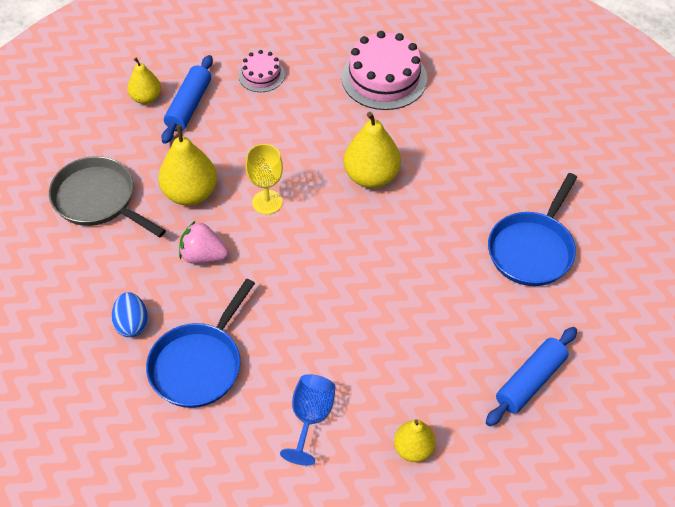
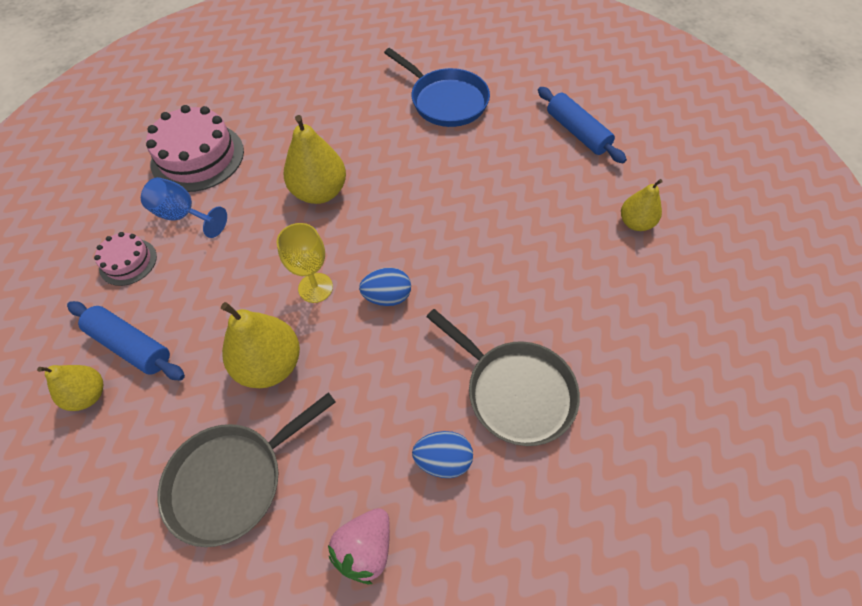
camera: 75 degrees left, 5 degrees up
(198, 364) = (515, 391): blue pan -> grey pan
(203, 256) = (367, 364): pink strawberry -> pink strawberry (365, 548)
(270, 254) = (387, 297): none -> blue egg
(310, 418) = (595, 296): blue goblet -> blue goblet (183, 215)

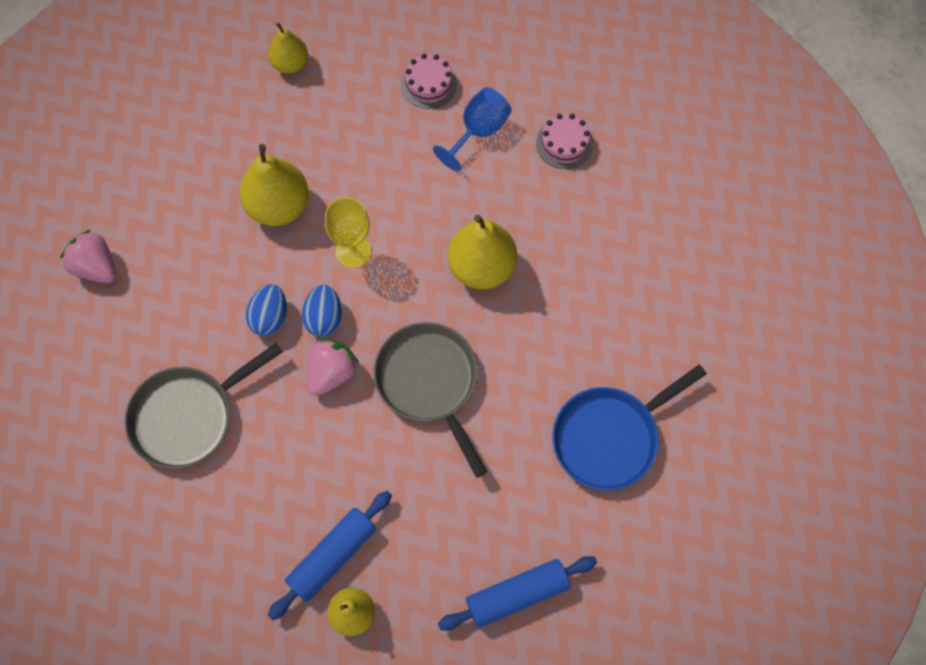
camera: 100 degrees right, 10 degrees up
(131, 346) = (330, 92): blue rolling pin -> blue rolling pin (332, 556)
(197, 157) = (564, 143): pink cake -> pink cake, size x0.54
(233, 480) = (181, 173): grey pan -> grey pan (429, 382)
(439, 279) = (332, 373): none -> pink strawberry
(443, 460) = (145, 339): blue egg -> blue egg (270, 317)

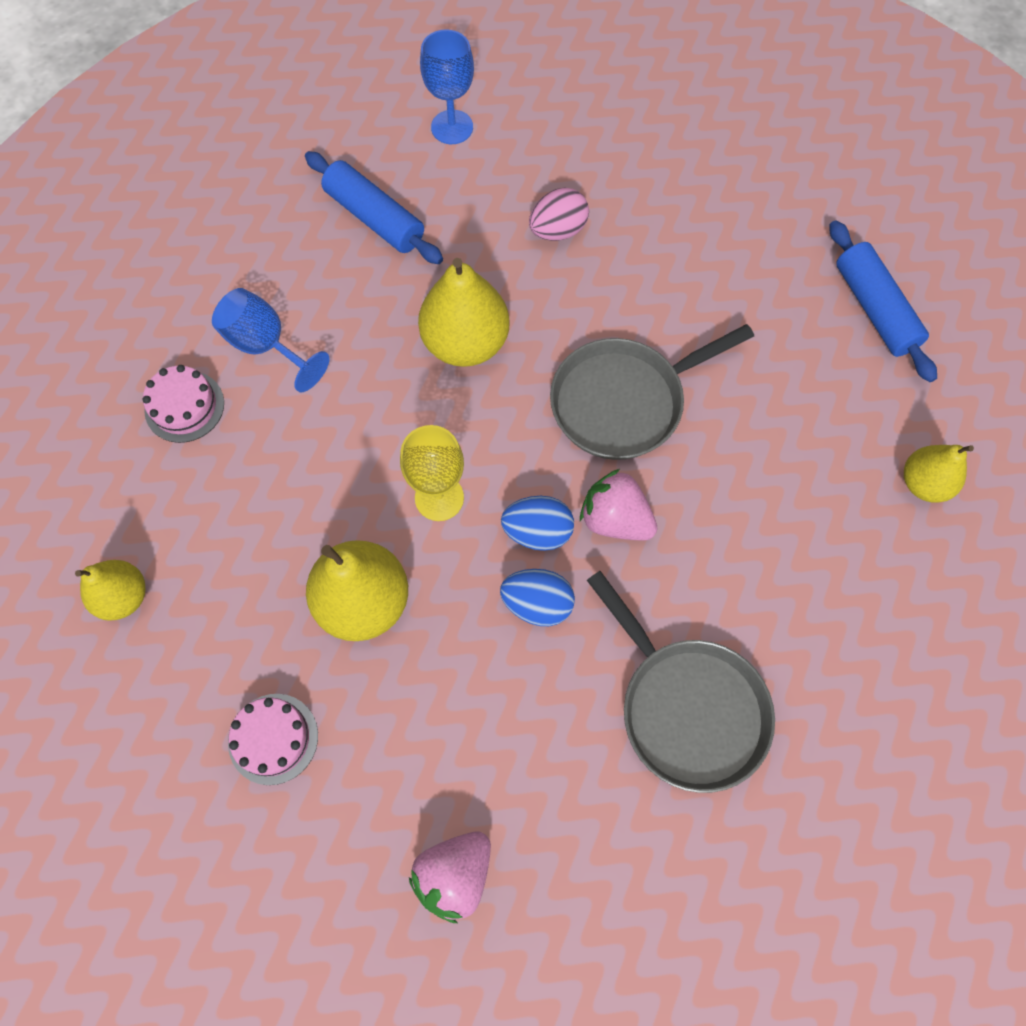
camera: 90 degrees left, 0 degrees up
(332, 556) = (857, 509): blue rolling pin -> blue rolling pin (374, 218)
(564, 143) = (294, 248): pink cake -> pink cake (273, 738)
(589, 336) = (558, 230): none -> pink egg
(610, 437) = (681, 214): blue pan -> none
(690, 253) = (452, 127): none -> blue goblet

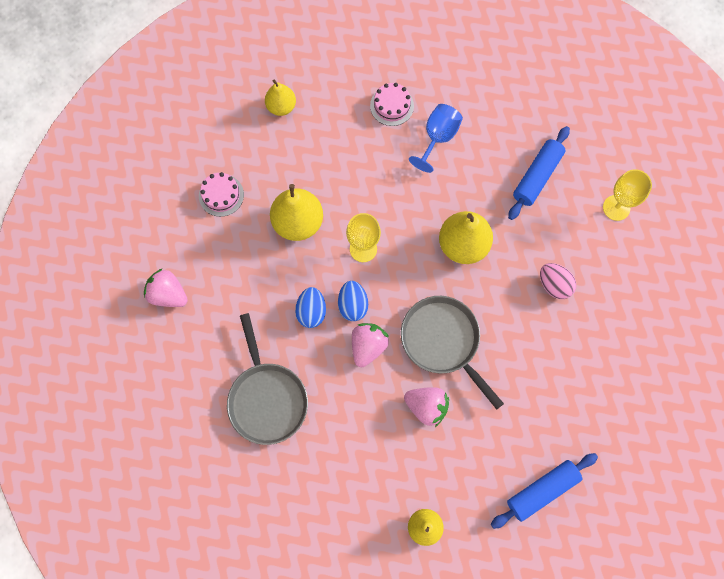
camera: 80 degrees right, 5 degrees up
(452, 127) = (616, 208): blue goblet -> yellow goblet
(687, 707) = (267, 399): grey pan -> grey pan turned 60 degrees counterclockwise
(729, 445) = (426, 406): none -> pink strawberry

